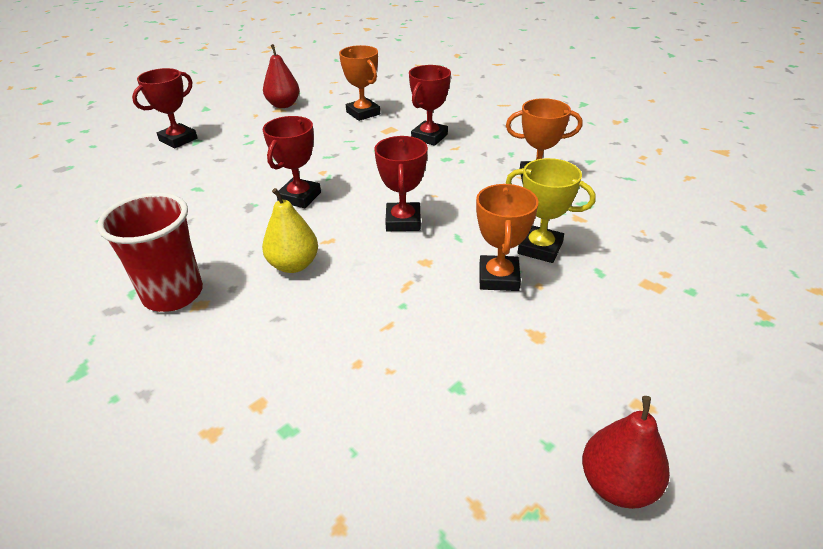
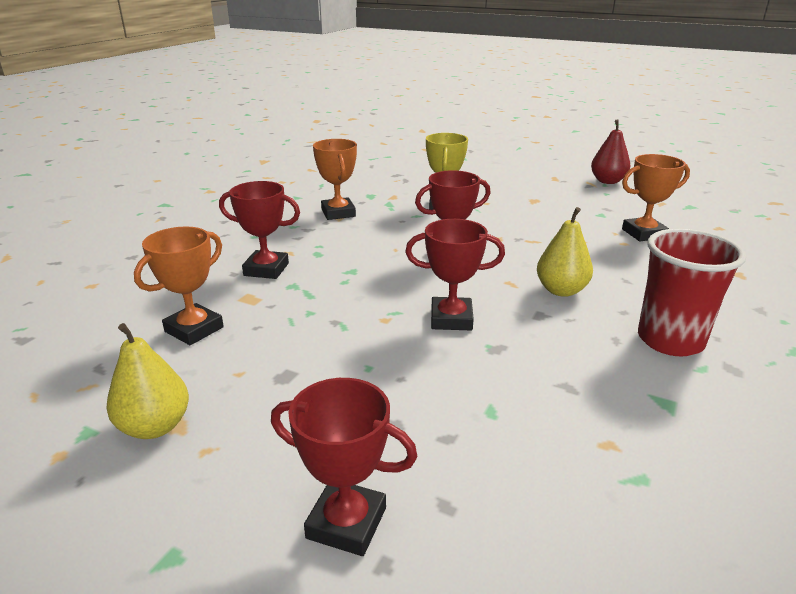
camera: 110 degrees left, 10 degrees down
(283, 105) = (155, 426): red pear -> yellow pear
(498, 278) = (491, 214): orange trophy -> orange trophy (643, 233)

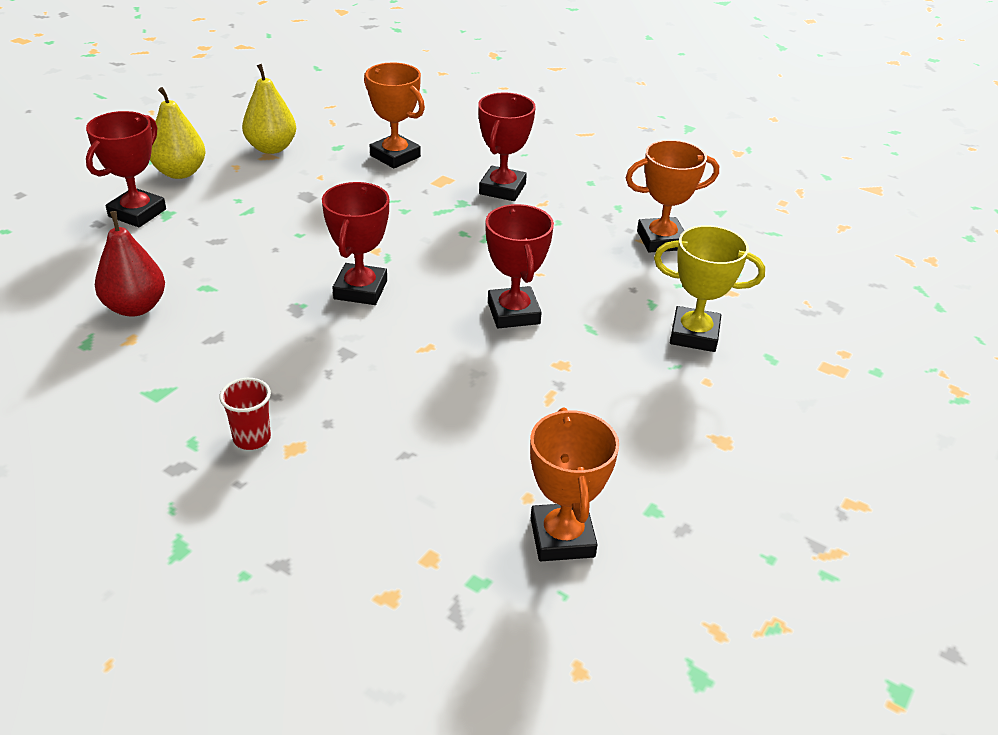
camera: 95 degrees right, 10 degrees up
(561, 290) = (395, 384): yellow pear -> yellow pear (180, 172)
(607, 181) = (849, 587): red pear -> red pear (135, 307)
(670, 340) = (252, 438): red cup -> red cup, size x0.47

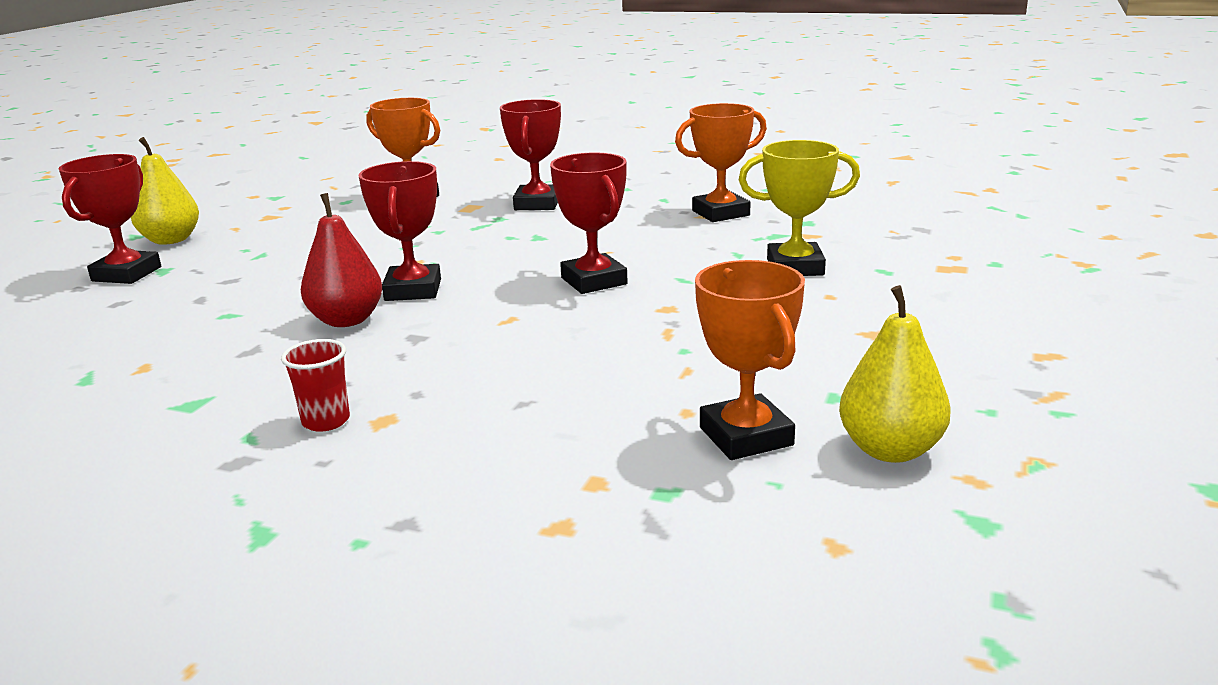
camera: 10 degrees left, 15 degrees down
(135, 307) = (143, 342): red pear -> red pear (347, 320)
(271, 148) = (272, 211): yellow pear -> yellow pear (890, 450)

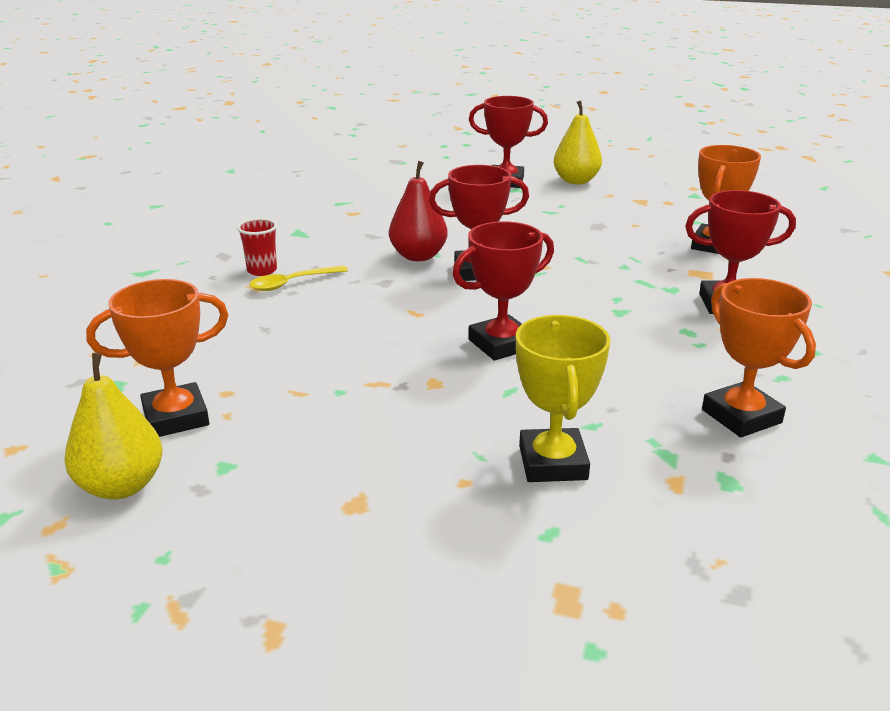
camera: 85 degrees right, 5 degrees up
(387, 395) = (292, 283): none -> yellow spoon

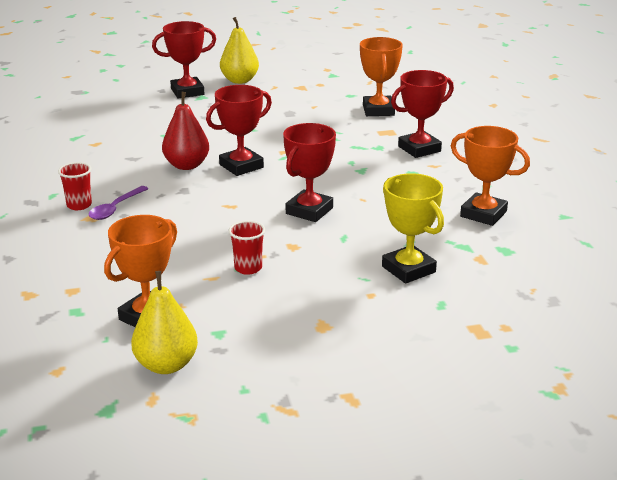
camera: 30 degrees left, 0 degrees up
(292, 283) = (115, 208): yellow spoon -> purple spoon
(351, 394) = (248, 268): none -> red cup

